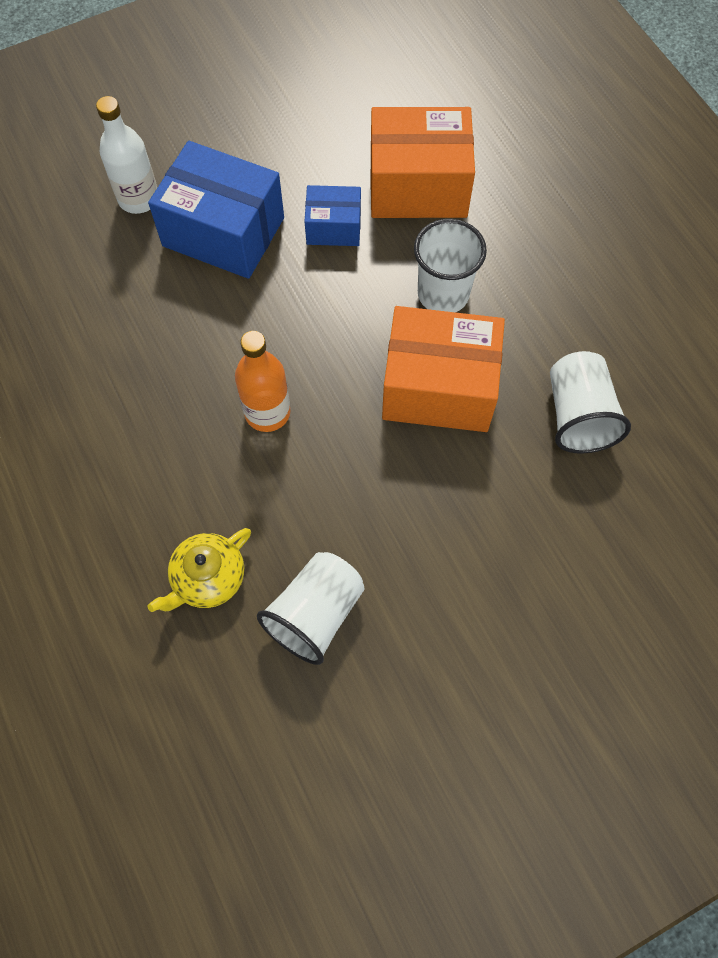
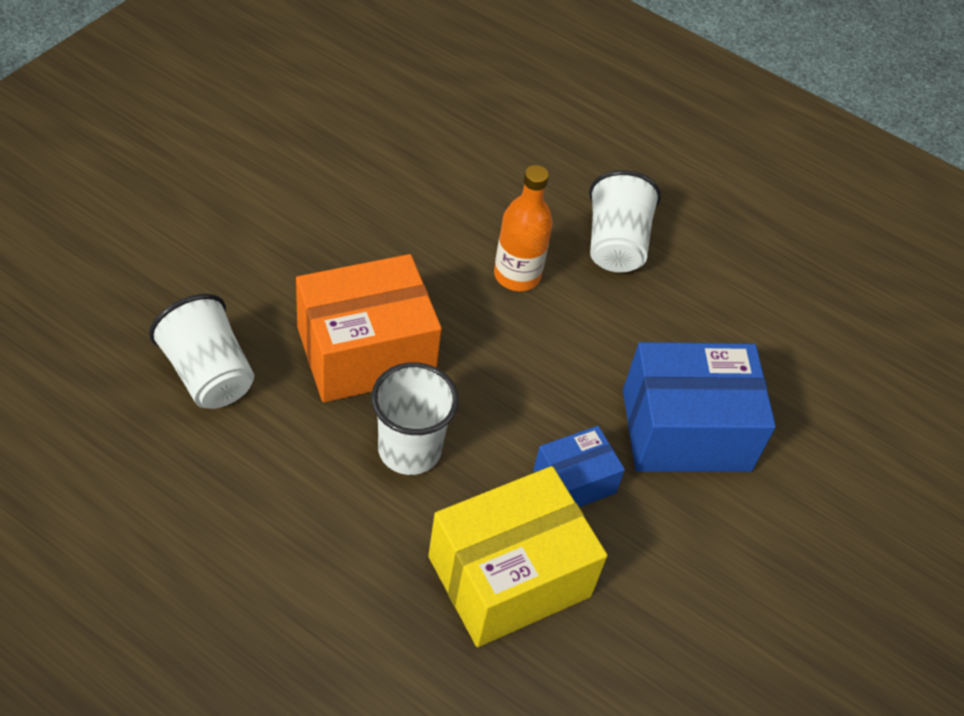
camera: 145 degrees right, 15 degrees down
(138, 199) = (800, 432): white bottle -> none
(207, 578) = (482, 146): yellow teapot -> none
(315, 614) = (381, 149): white cup -> white cup (615, 244)
(418, 186) = (509, 576): orange box -> yellow box

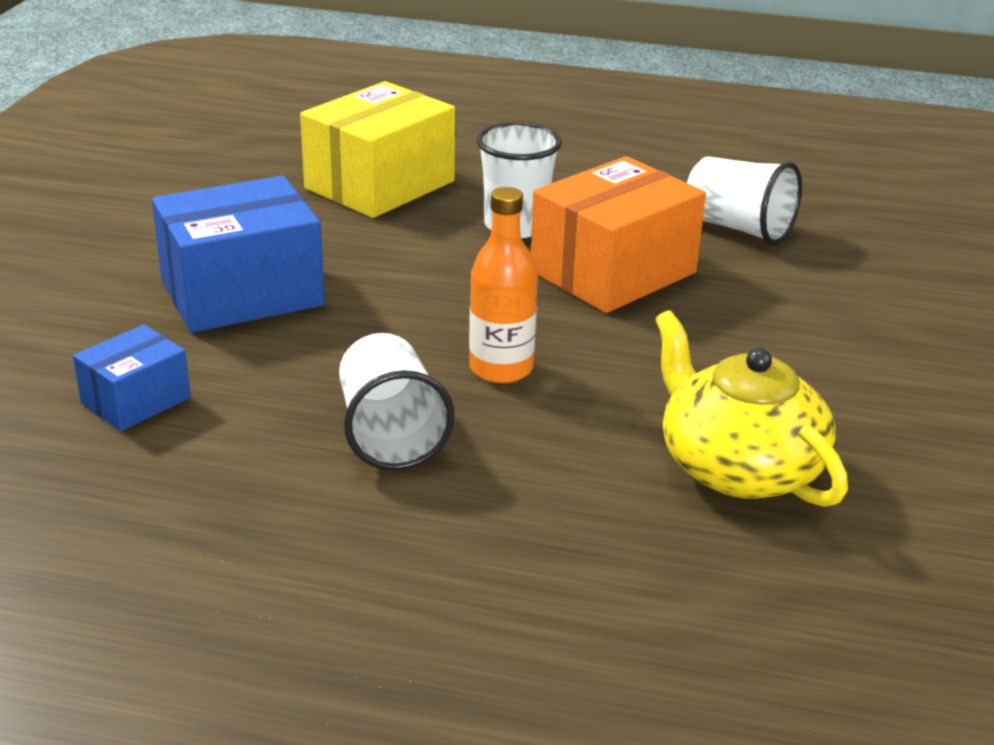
camera: 165 degrees right, 20 degrees down
(417, 150) = (738, 467): none -> yellow teapot
(574, 482) = (348, 239): blue box -> blue box (136, 400)

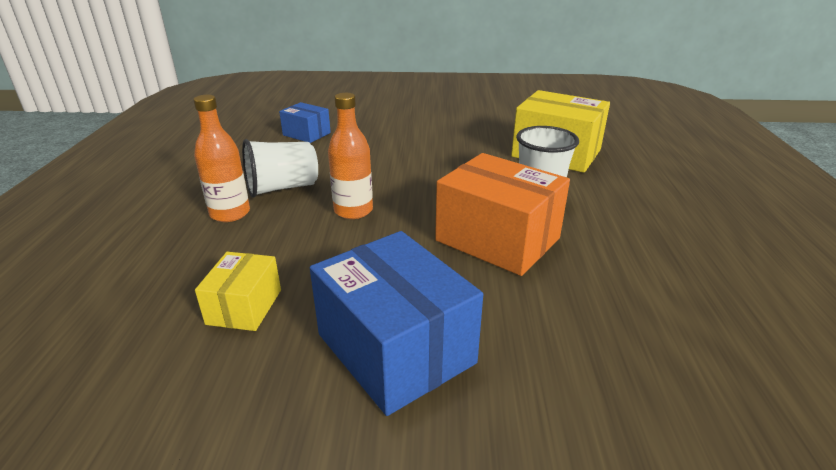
camera: 80 degrees right, 0 degrees up
(242, 293) = (407, 139): blue box -> blue box (395, 348)
(468, 490) = (230, 213): none -> orange bottle
(738, 228) = (621, 296): white cup -> none
(738, 467) = (244, 307): yellow teapot -> yellow box

